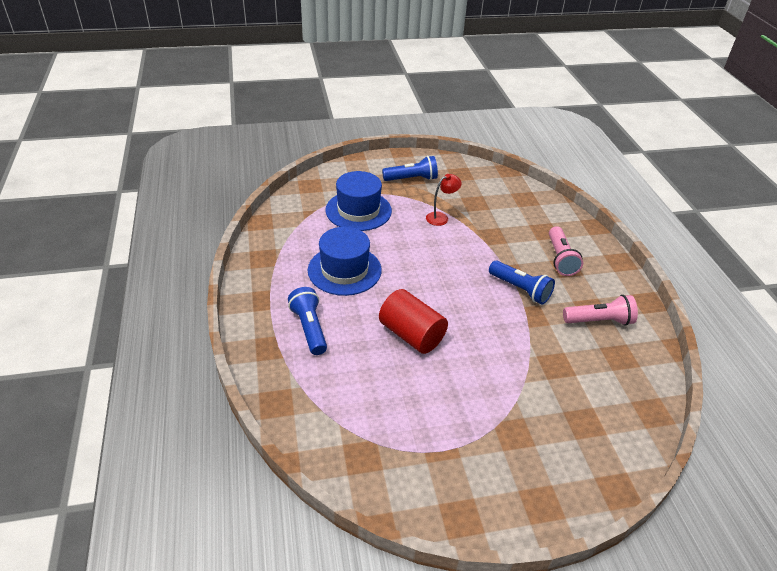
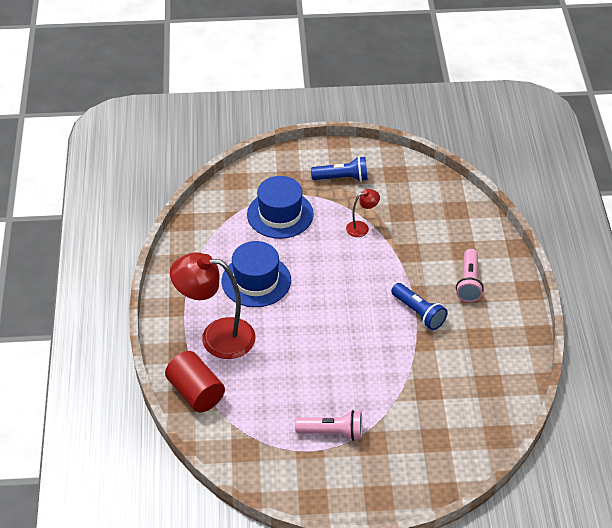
camera: 10 degrees right, 5 degrees up
(309, 328) = (216, 337): blue flashlight -> red lamp
(411, 335) = (306, 350): red cylinder -> red cylinder (196, 392)
(599, 321) = (483, 350): pink flashlight -> pink flashlight (332, 432)

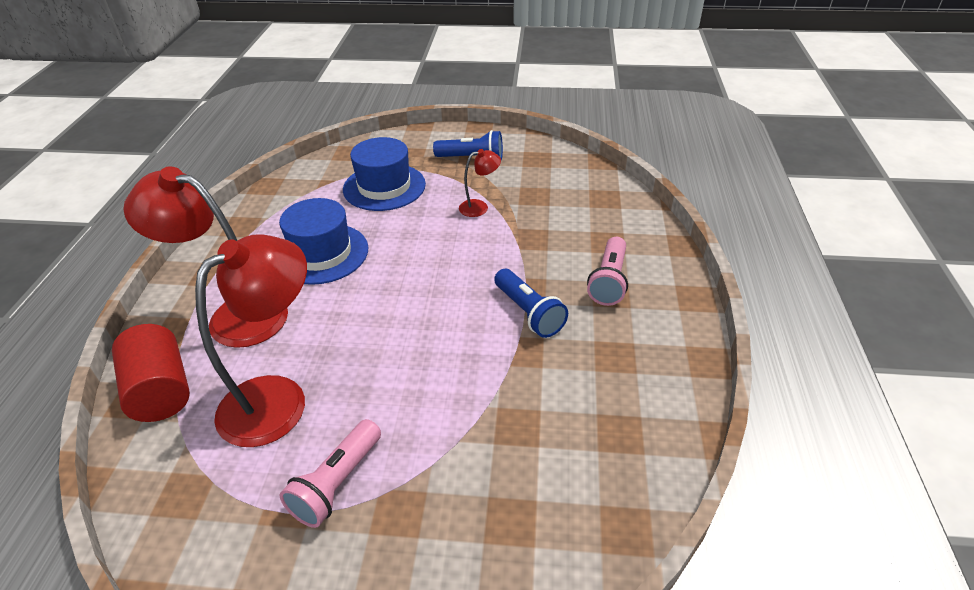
camera: 10 degrees right, 5 degrees down
(274, 389) = (278, 398): none -> red lamp
(332, 432) = (337, 483): pink flashlight -> pink flashlight turned 105 degrees clockwise

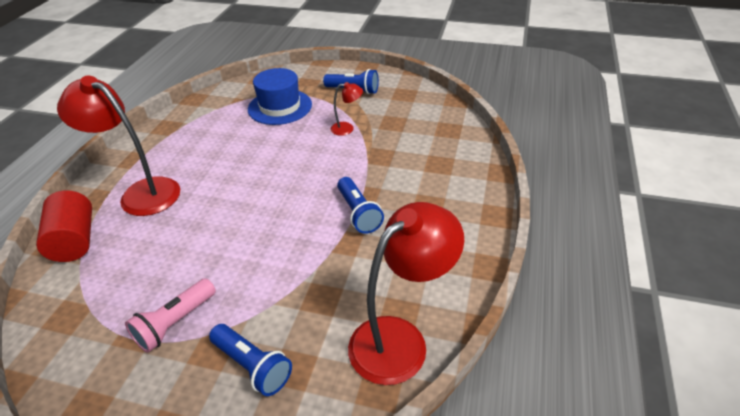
camera: 10 degrees right, 0 degrees up
(278, 398) = (153, 256): red lamp -> red lamp (400, 339)
(321, 253) = (218, 153): blue hat -> none
(458, 524) = (252, 366): none -> blue flashlight
(609, 281) = (430, 195): pink flashlight -> none

